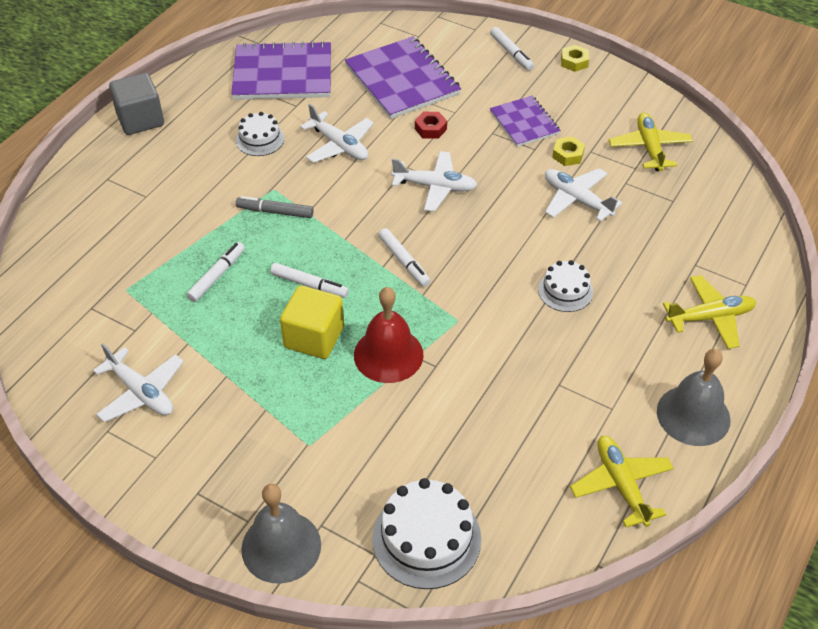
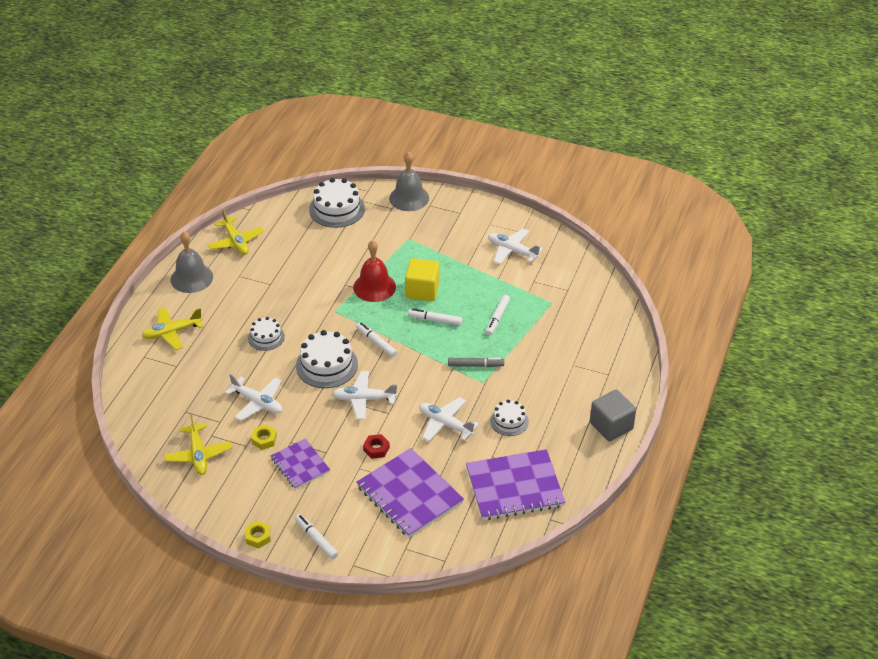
camera: 170 degrees right, 5 degrees down
(479, 238) = (326, 365): none -> white cake

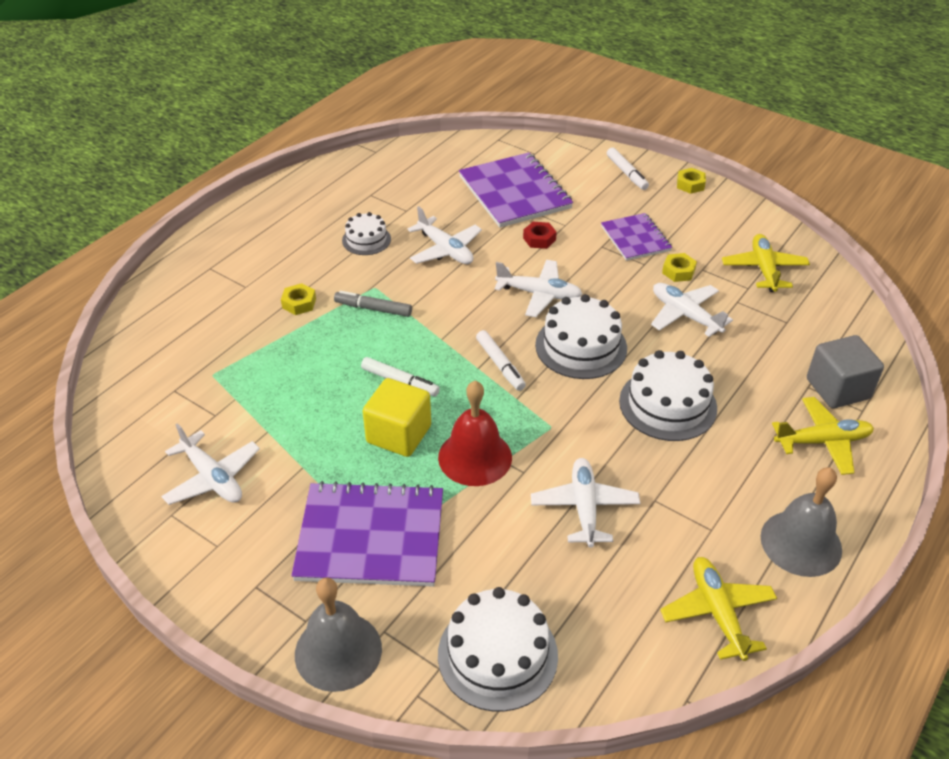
camera: 165 degrees left, 0 degrees up
(266, 337) = (667, 404): white cake -> white cake, size x1.67
(308, 273) = (584, 507): none -> white plane
(497, 318) = (306, 367): white marker -> none
(514, 487) = (396, 181): purple notebook -> purple notebook (370, 537)
(528, 359) = (299, 303): none -> yellow nut
(611, 426) = (251, 215): grey cube -> grey cube (838, 389)

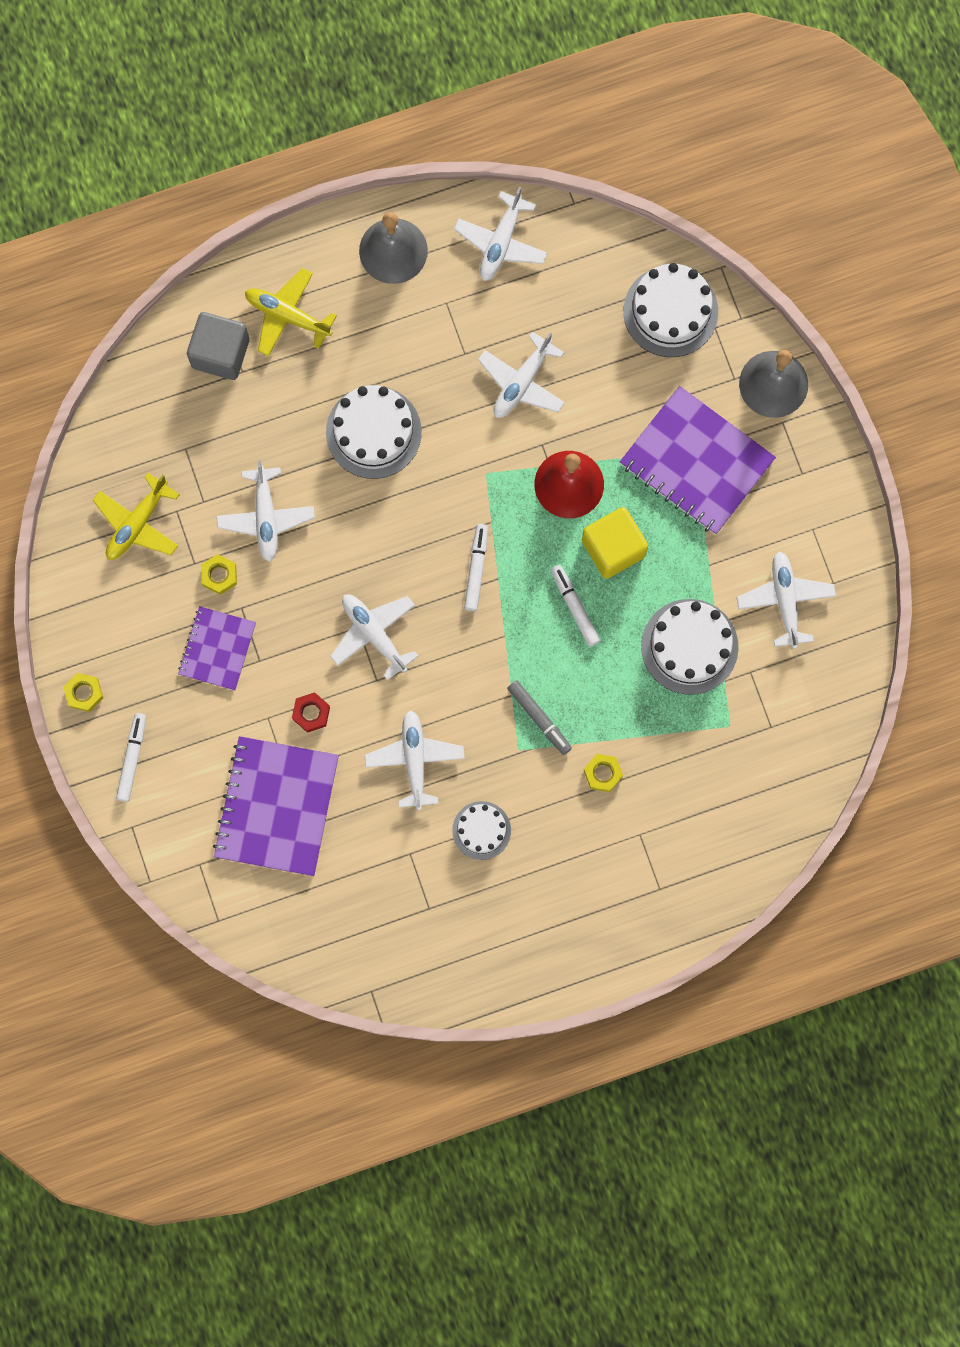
camera: 145 degrees left, 35 degrees up
(581, 346) = (390, 543): white cake -> white cake (689, 646)
(717, 612) = (501, 242): yellow plane -> white plane

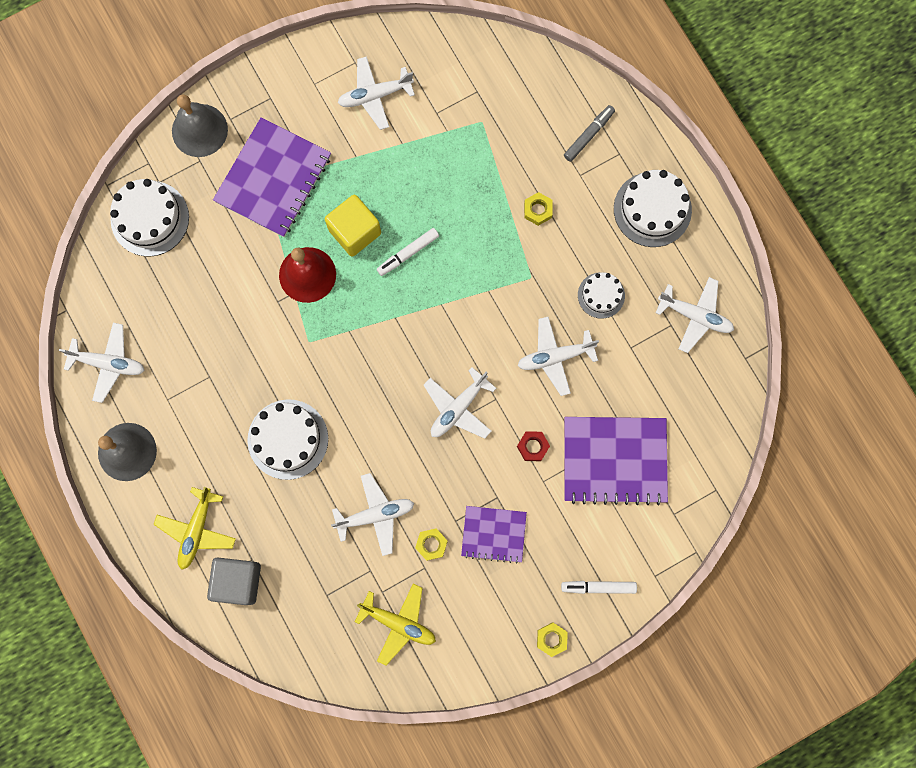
camera: 100 degrees left, 0 degrees up
(476, 569) = (390, 336): white marker -> none
(522, 382) = (227, 326): white plane -> white plane (695, 316)
(539, 718) = (503, 266): grey marker -> grey marker (588, 135)
(689, 646) = (424, 161): white cake -> white cake (652, 209)

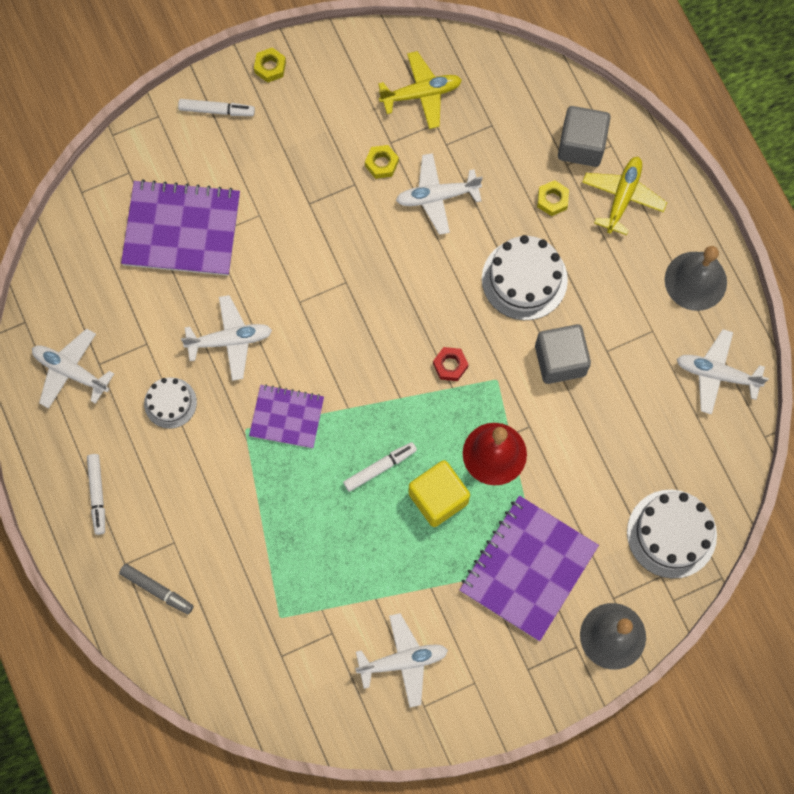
camera: 175 degrees left, 5 degrees down
(252, 364) = (560, 360): none -> grey cube
(398, 623) = (421, 94): yellow plane -> yellow plane turned 135 degrees clockwise
(458, 408) = (340, 296): white plane -> none
(493, 534) = (317, 168): purple notebook -> purple notebook (287, 417)
(533, 446) = (266, 250): red nut -> red nut (450, 365)
(538, 210) = (228, 505): yellow nut -> yellow nut (552, 200)
(588, 135) = (157, 590): grey marker -> grey marker turned 105 degrees counterclockwise
(652, 209) = (97, 495): white cake -> white marker

